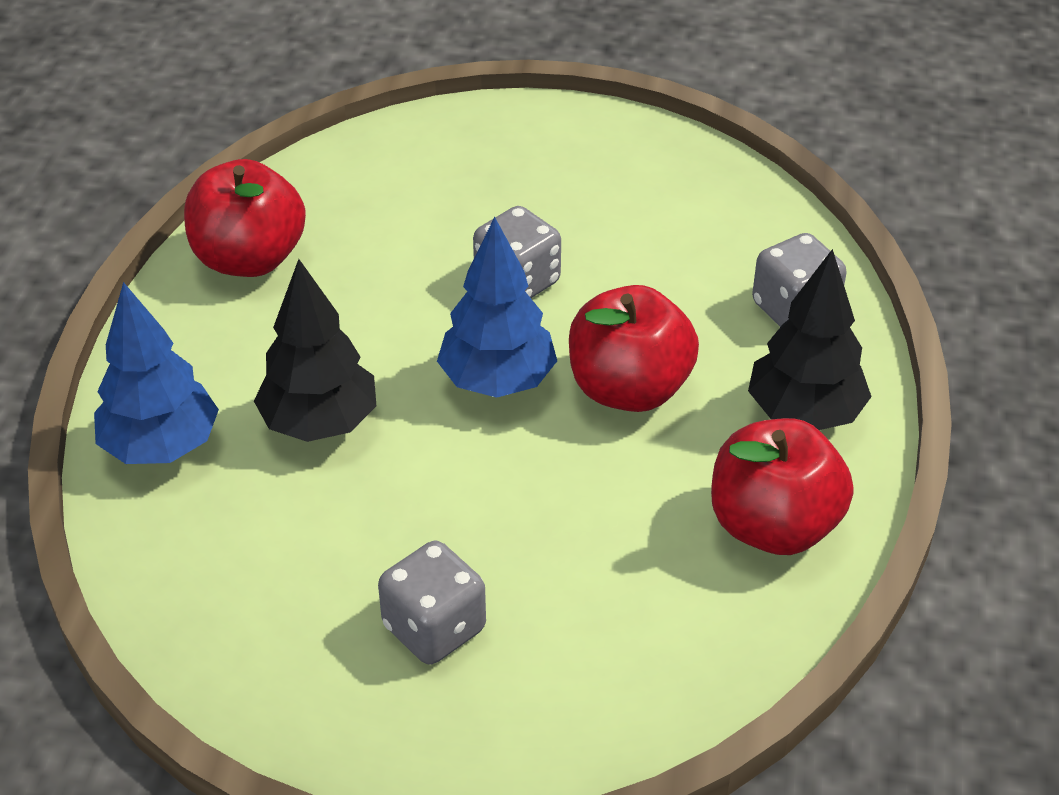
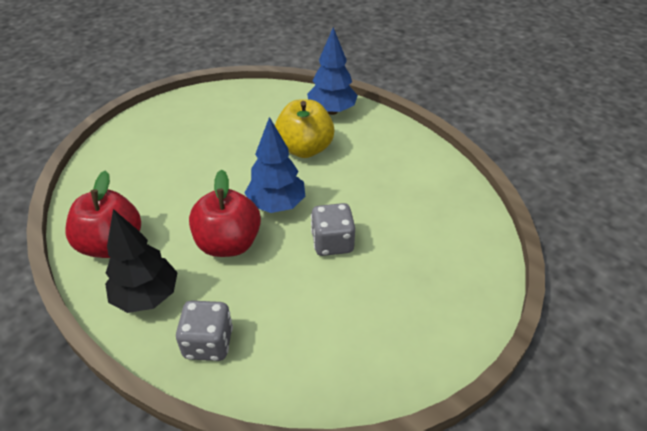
camera: 125 degrees right, 0 degrees up
(249, 258) = (423, 167): red apple -> none
(320, 423) = (305, 149): black tree -> yellow apple
(434, 628) = (185, 137): grey dice -> none

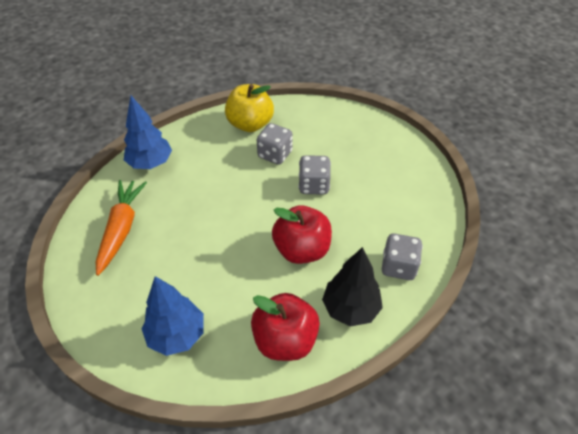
camera: 80 degrees left, 5 degrees up
(242, 112) = (121, 229): none -> orange carrot
(276, 205) = (264, 214): blue tree -> blue tree (177, 335)
(305, 149) = (198, 188): yellow apple -> yellow apple (250, 124)
(376, 200) = (275, 154): none -> grey dice

